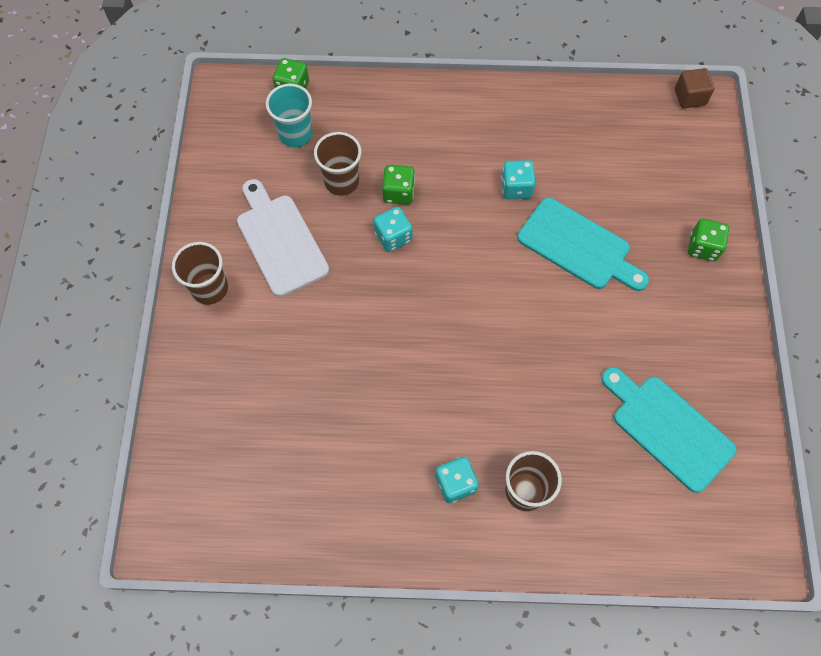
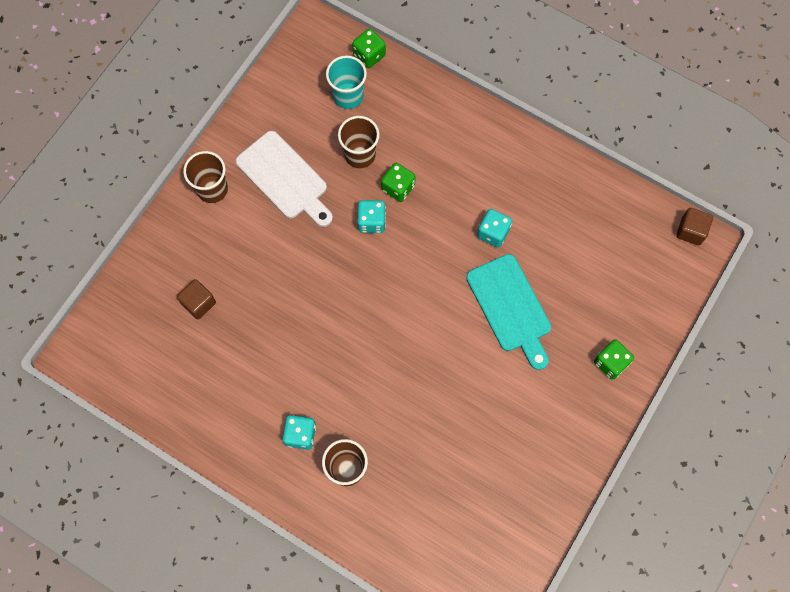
camera: 30 degrees right, 5 degrees up
(264, 409) = (199, 303): none -> brown cube
(280, 240) = (285, 178): white cutting board -> white cutting board turned 135 degrees clockwise
(668, 428) = (483, 485): turquoise cutting board -> none

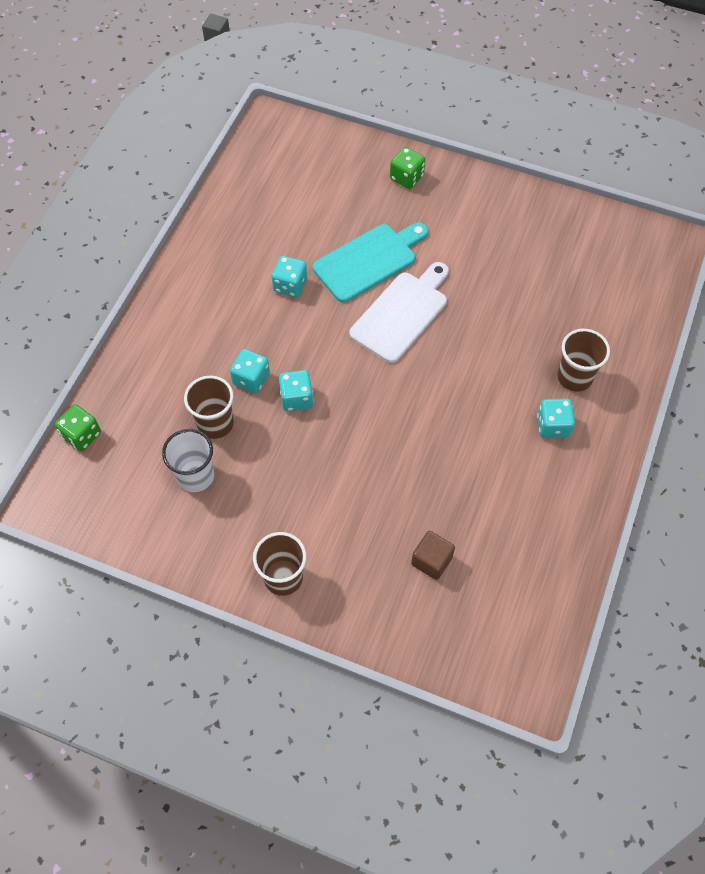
camera: 100 degrees left, 10 degrees down
(285, 178) = (257, 497): white cutting board -> white cutting board (402, 313)
(314, 135) = (195, 476): none -> white cup
(348, 96) = (139, 448): turquoise cup -> none
(398, 187) = (251, 379): green dice -> turquoise dice
(691, 231) = (260, 130): brown cube -> none

